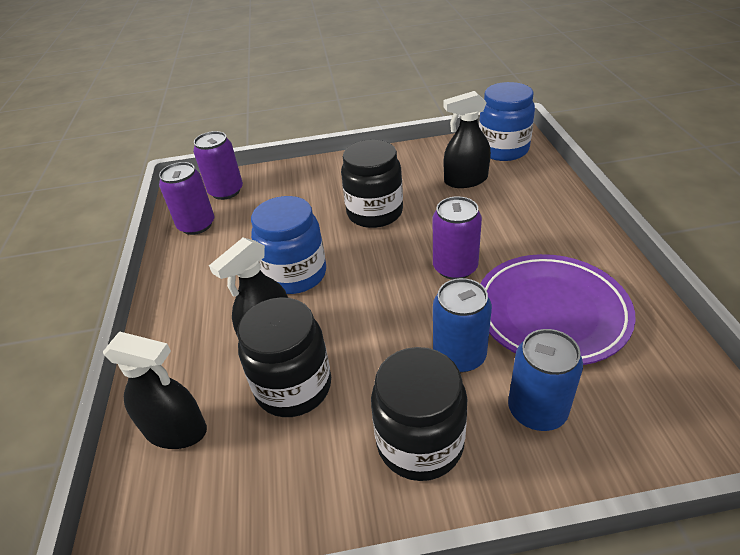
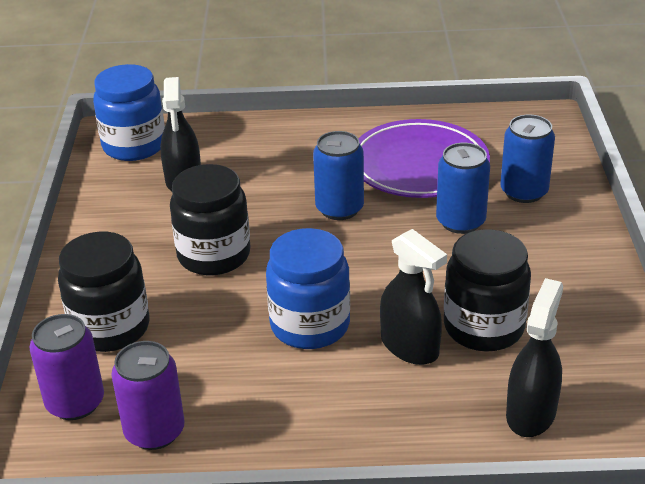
camera: 85 degrees left, 5 degrees down
(420, 443) = (552, 254): black jar -> black jar (110, 328)
(455, 267) = (339, 208): purple can -> blue can

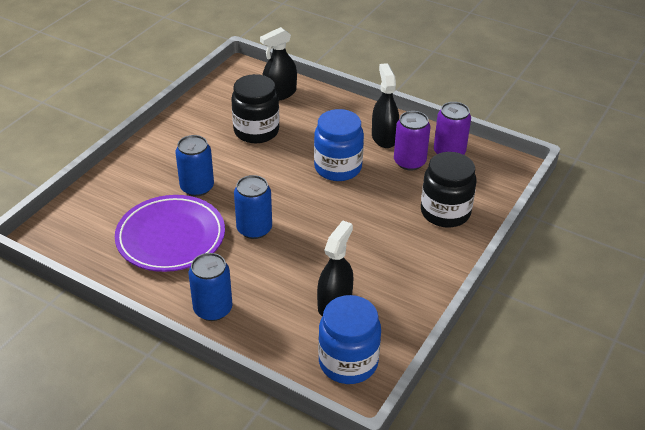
camera: 150 degrees left, 5 degrees up
(75, 403) = (482, 180): purple can -> purple can (409, 162)
(214, 255) = (357, 232): black jar -> none
(410, 346) = (300, 138): black spray bottle -> black spray bottle (384, 137)
(524, 192) = (138, 189): blue can -> blue can (213, 309)

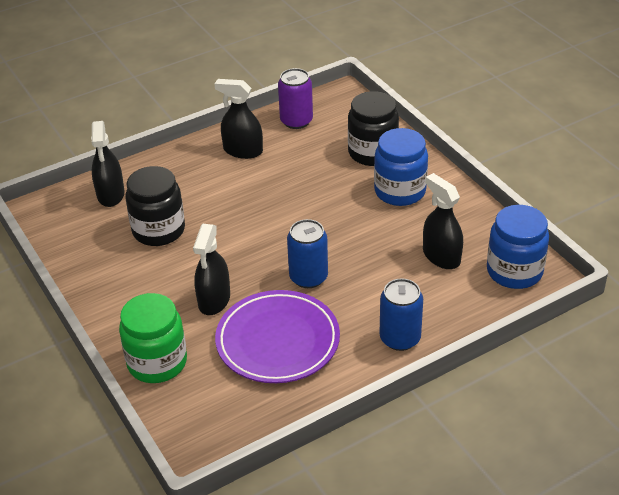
camera: 60 degrees left, 0 degrees up
(116, 184) = (157, 362): none -> green jar
(197, 187) = (214, 300): blue can -> black spray bottle
(338, 168) = (262, 194): blue jar -> blue jar (400, 191)
(409, 162) = (290, 148): purple can -> none

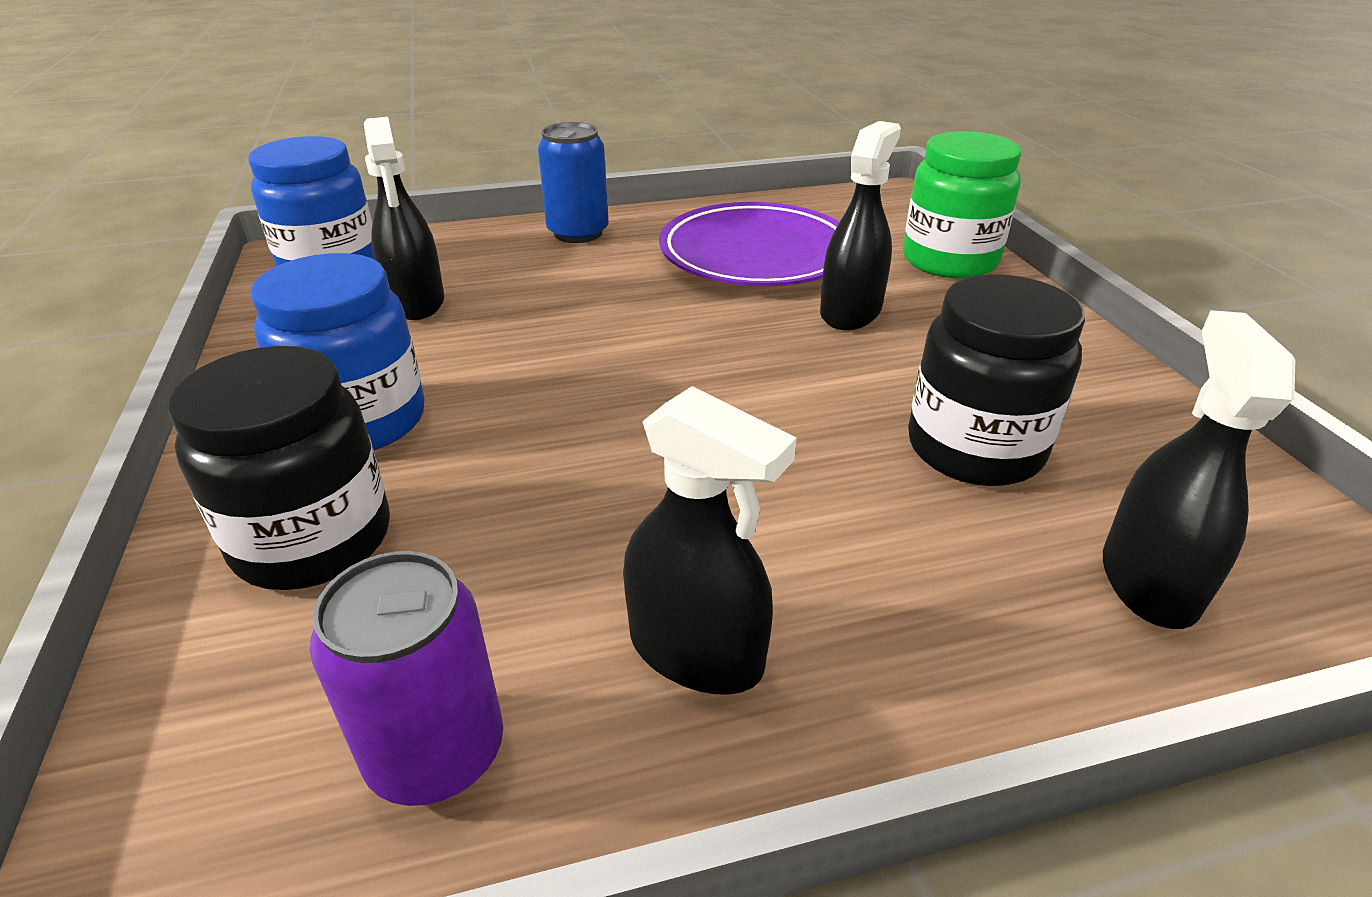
camera: 165 degrees left, 5 degrees down
(308, 277) = (668, 313): blue can -> none

